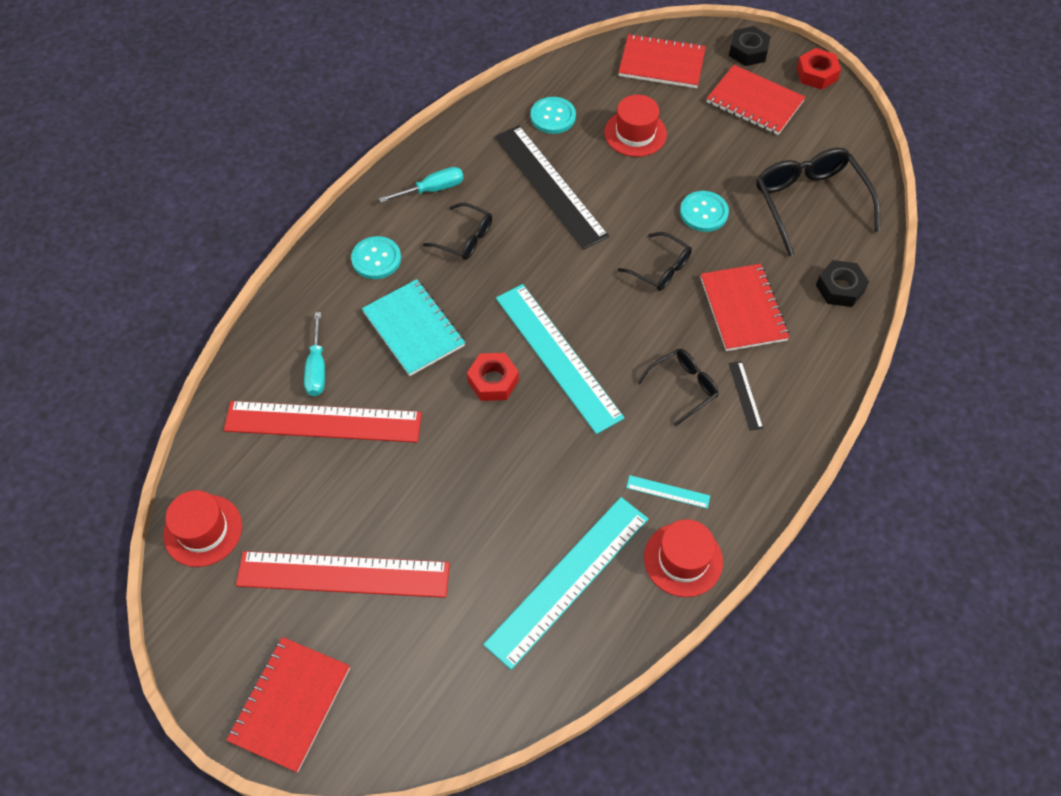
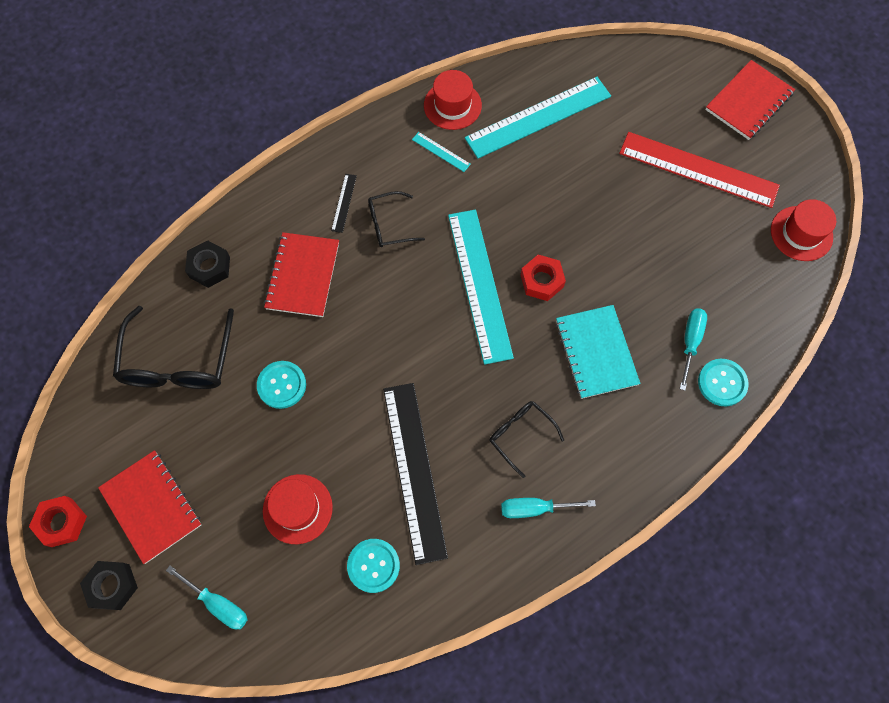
camera: 160 degrees left, 10 degrees up
(323, 422) = (693, 291): red ruler -> none
(376, 259) = (612, 440): turquoise button -> turquoise button (722, 383)
(660, 269) = (352, 338): black glasses -> none
(661, 63) = (217, 603): red notebook -> turquoise screwdriver

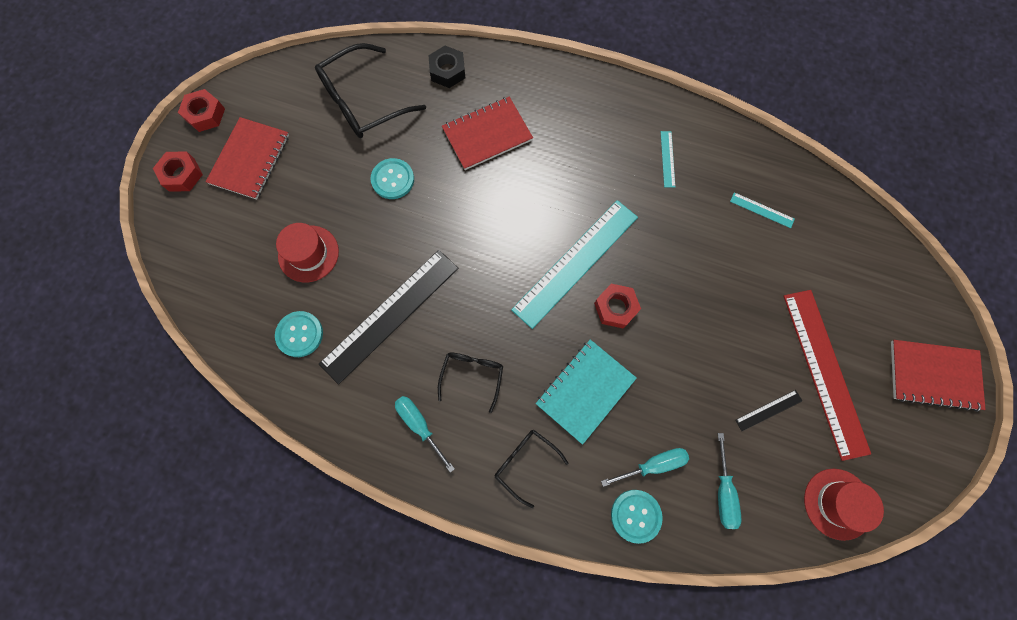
camera: 55 degrees right, 5 degrees up
(112, 586) = (182, 175): black nut -> red nut
(217, 603) = (209, 248): turquoise screwdriver -> turquoise screwdriver (723, 491)
(344, 203) = (567, 121): black ruler -> black ruler (768, 410)
(389, 225) = (574, 164): black glasses -> black glasses (525, 463)
(452, 105) = (716, 140): red hat -> none
(538, 117) = (762, 210): turquoise ruler -> turquoise ruler, size x0.41

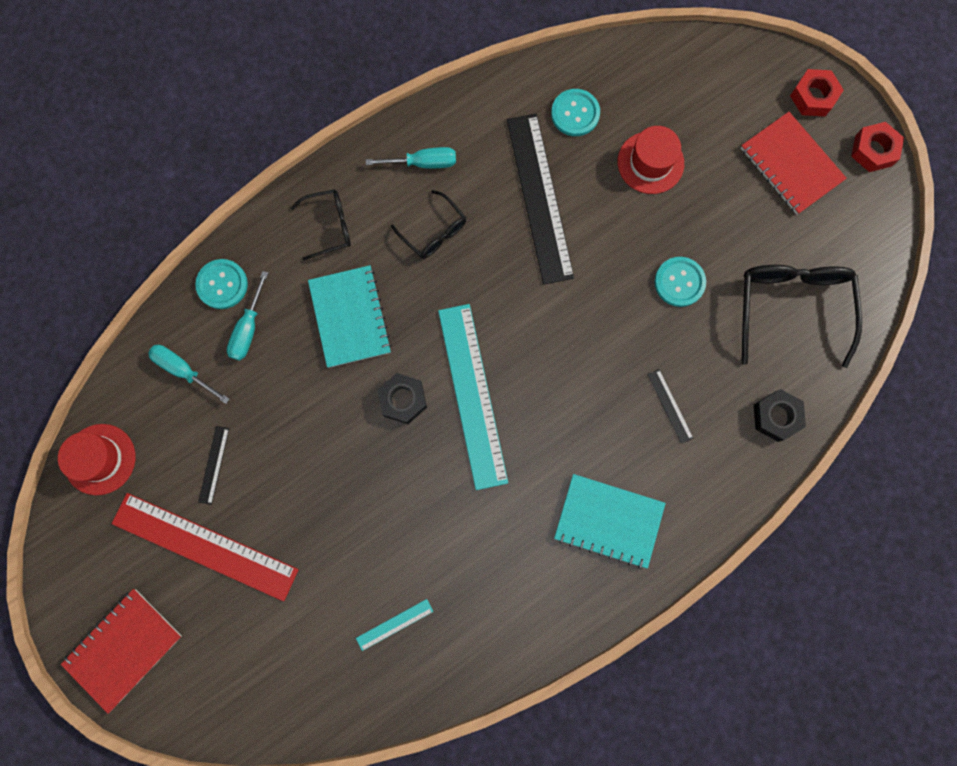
camera: 125 degrees right, 5 degrees up
(487, 135) = (670, 406): red notebook -> black ruler
(591, 126) = (608, 520): none -> turquoise notebook
(615, 308) = (403, 400): red nut -> black nut
(667, 159) = (517, 572): turquoise ruler -> none

